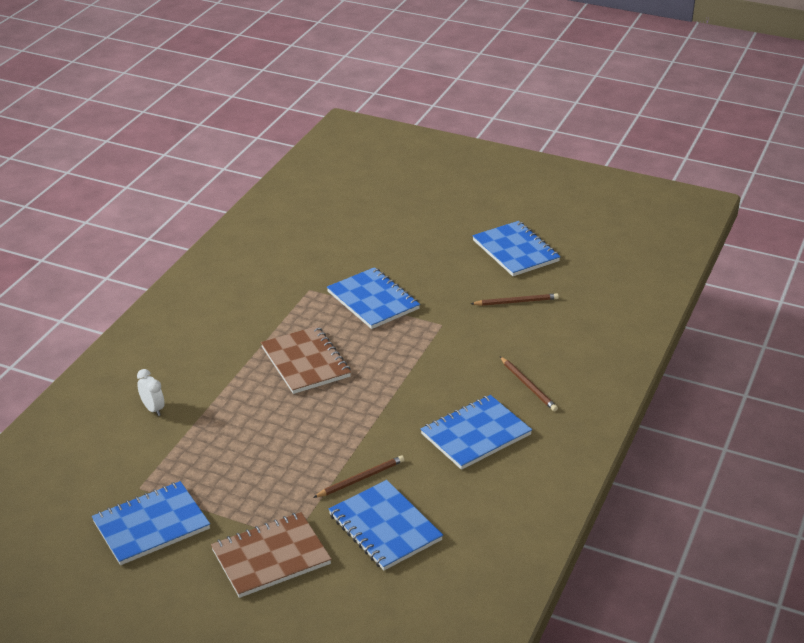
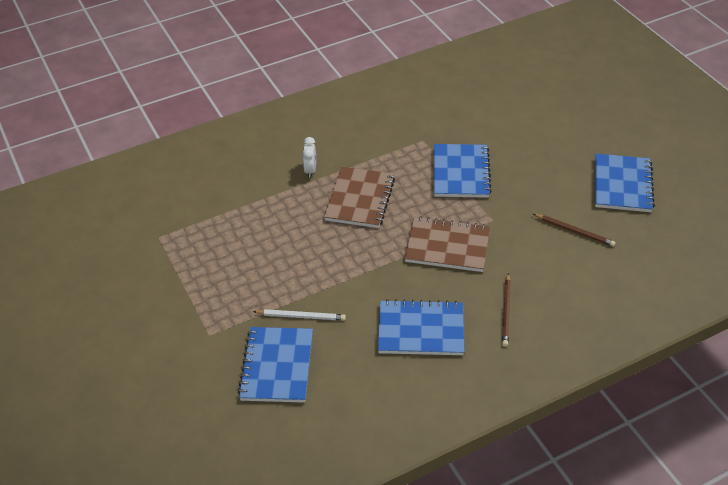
camera: 40 degrees right, 10 degrees up
(151, 525) = (137, 269): blue notebook -> none
(153, 409) = (225, 181): white clock -> white clock (310, 170)
(271, 557) = (182, 340): brown notebook -> brown notebook (447, 246)
(360, 479) = (301, 316): brown pencil -> white pencil

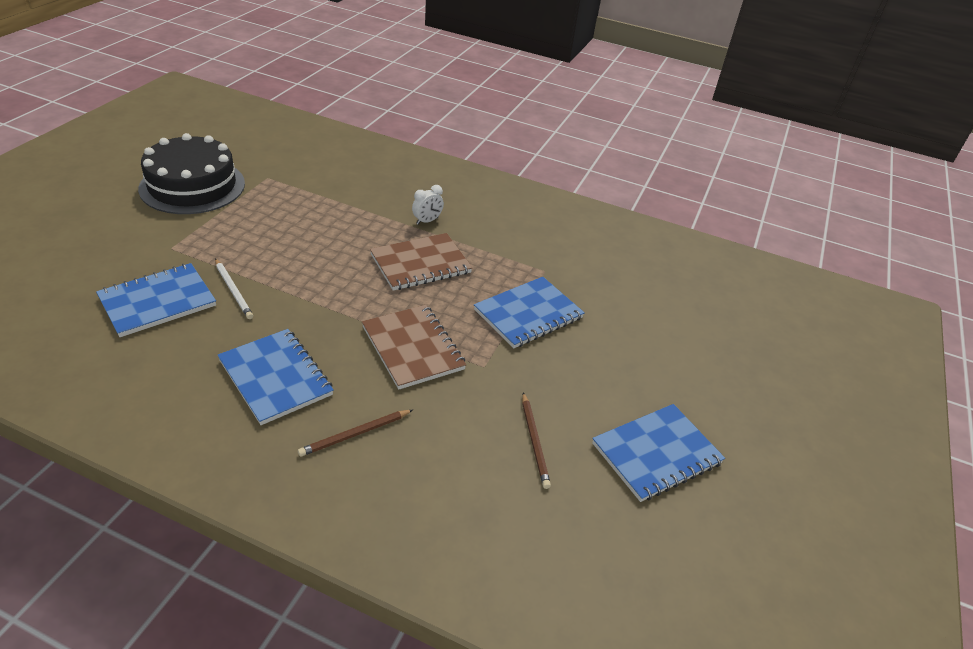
camera: 45 degrees right, 5 degrees down
(125, 289) = (192, 186): none -> black cake

